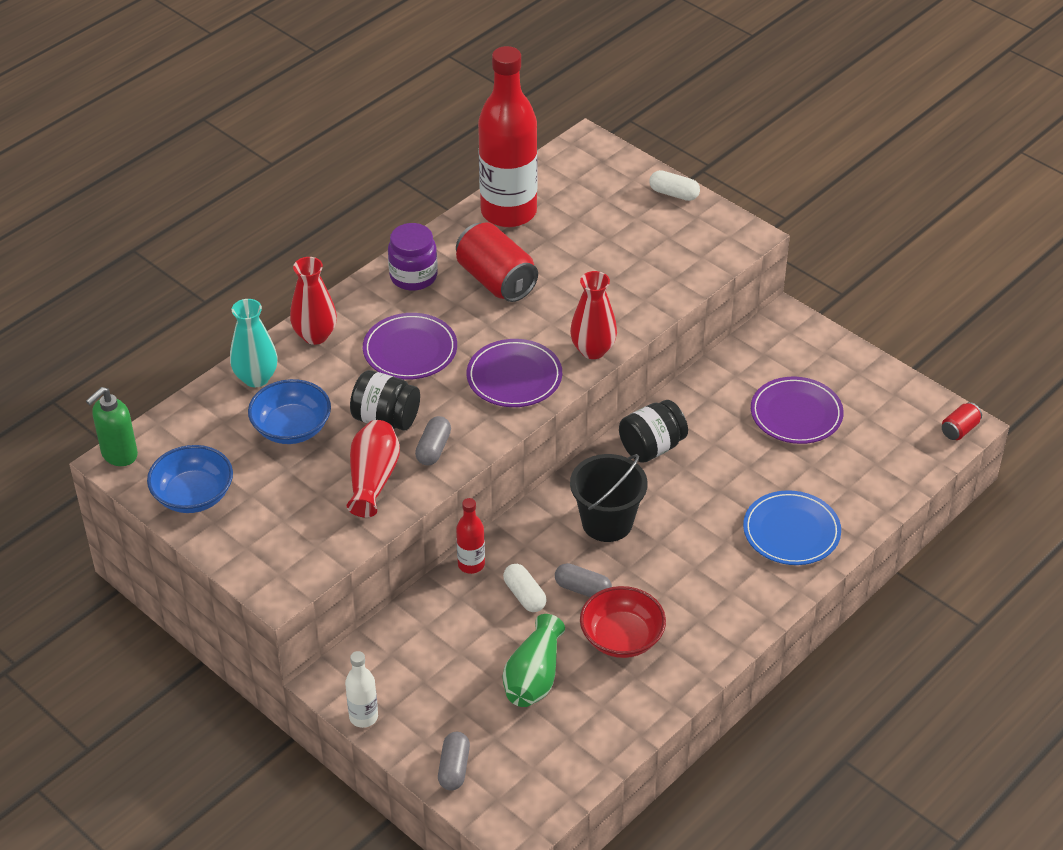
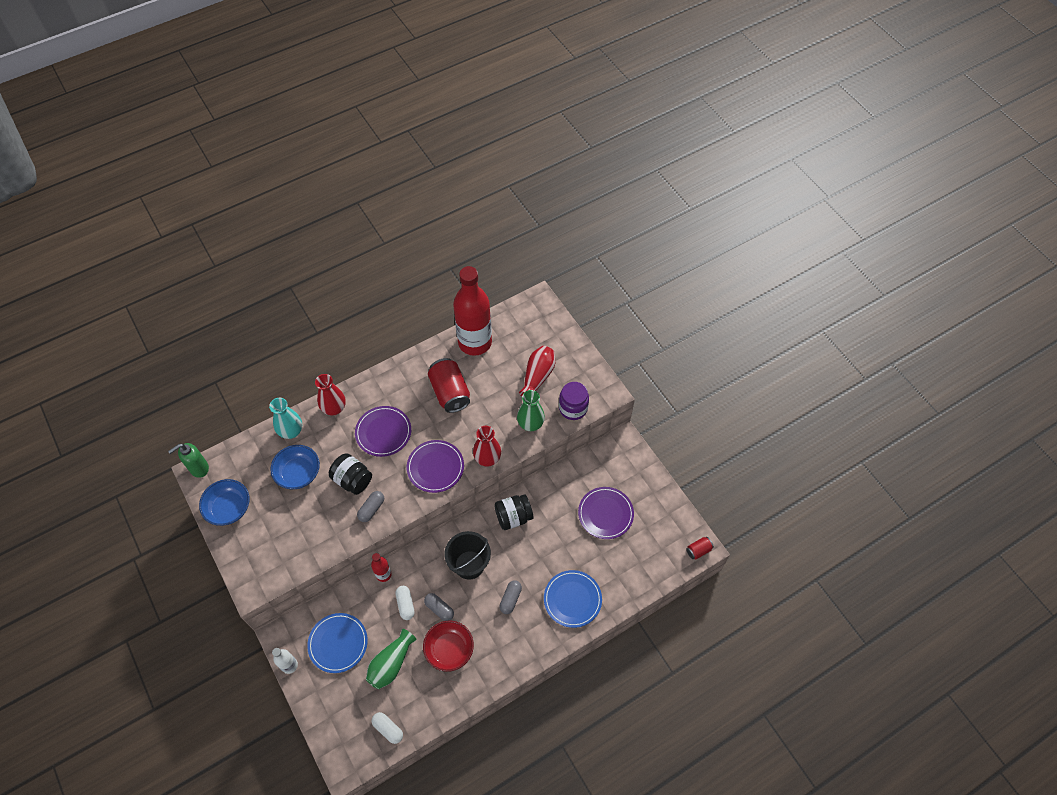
camera: 15 degrees right, 15 degrees up
(373, 479) = (330, 522): red vase -> red vase (538, 376)
(413, 276) = (404, 378): purple jar -> purple jar (573, 408)
(433, 670) = (338, 643): none -> blue plate
(454, 768) = (326, 715): grey capsule -> grey capsule (510, 599)
(642, 295) = (530, 424): none -> green vase
(674, 194) = (576, 351): white capsule -> white capsule (388, 729)

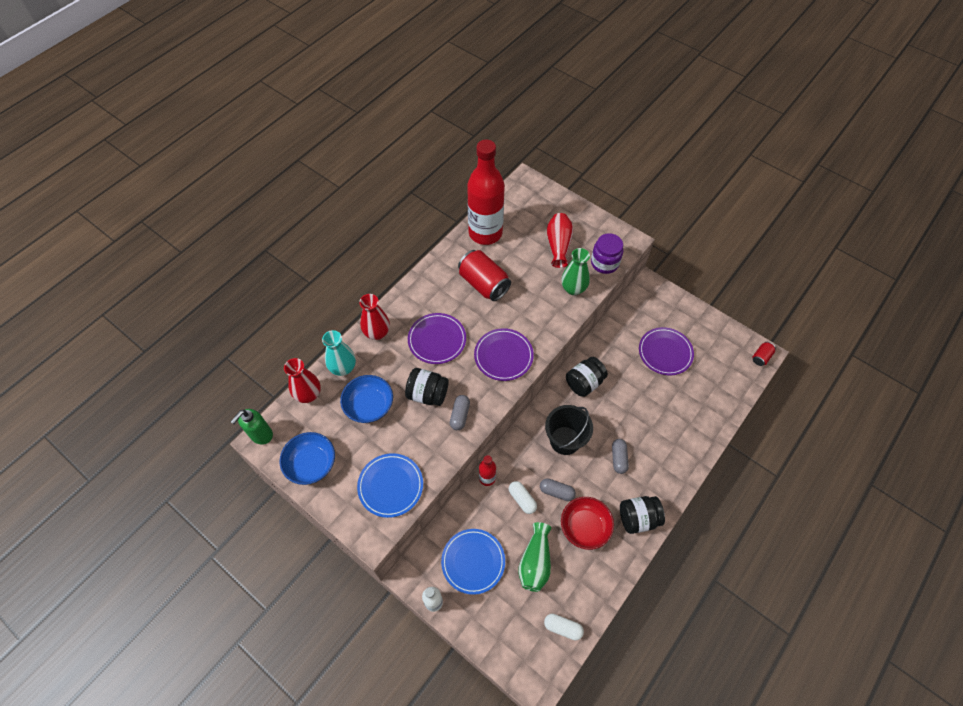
camera: 20 degrees left, 0 degrees up
(487, 458) = (549, 332): red vase -> red vase (308, 394)
(501, 660) = (638, 518): none -> black jar
(572, 599) = (675, 438): blue plate -> blue plate (390, 486)

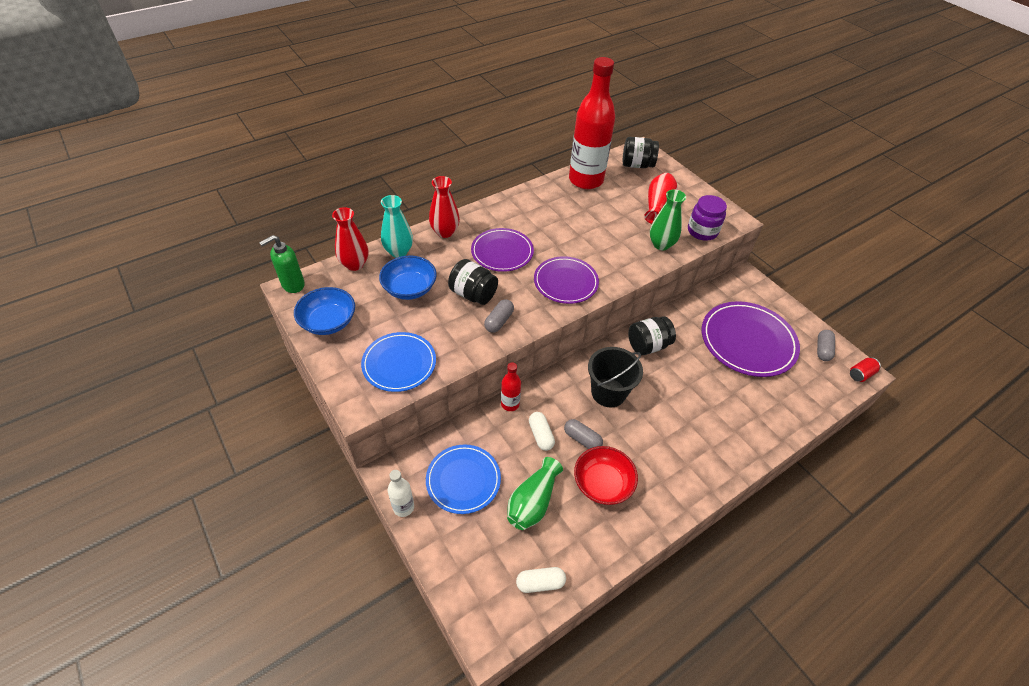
camera: 15 degrees right, 10 degrees down
(484, 284) = (568, 219): red can -> none
(563, 627) = (540, 583): white capsule -> white capsule turned 45 degrees counterclockwise
(618, 458) = (664, 427): grey capsule -> grey capsule (822, 350)
(638, 518) = (668, 494): black jar -> black jar (637, 165)
(665, 352) = (747, 341): purple plate -> purple plate, size x1.55

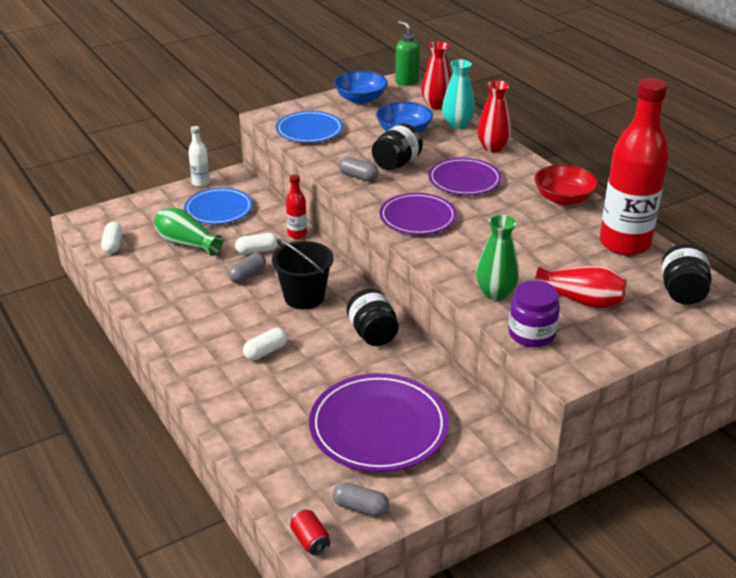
camera: 95 degrees right, 15 degrees down
(602, 484) = (194, 284): red bowl -> red bowl (563, 198)
(687, 415) = (265, 352): none -> white capsule

